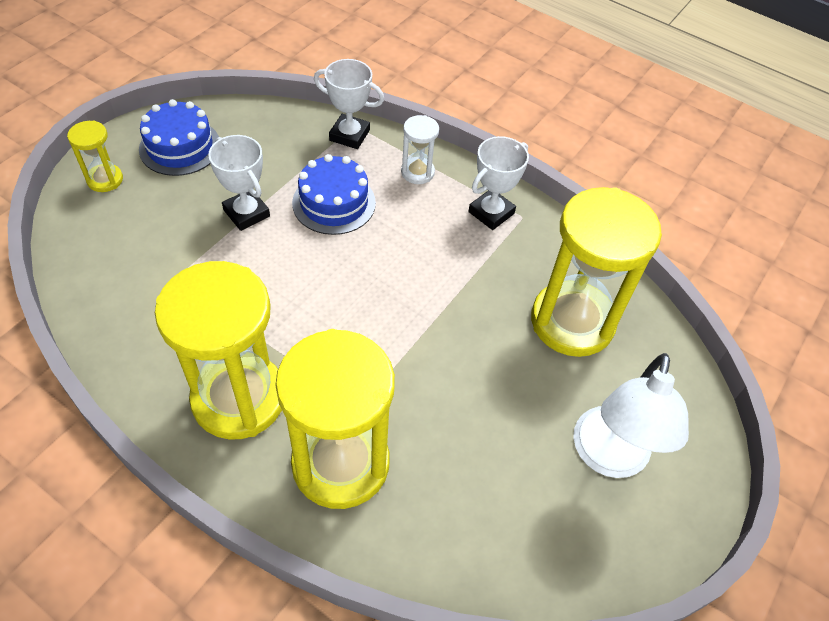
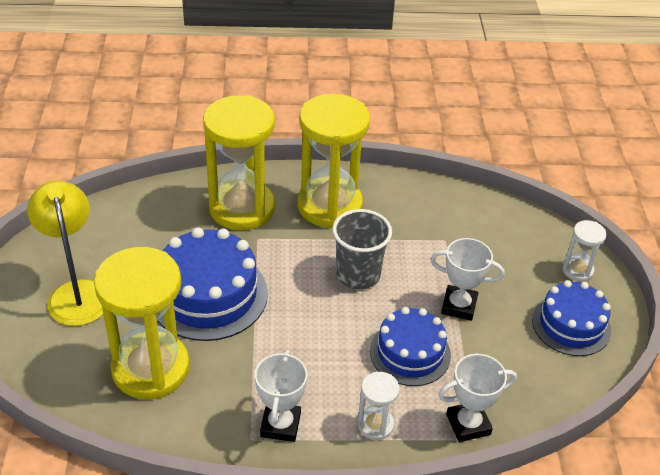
camera: 145 degrees right, 10 degrees down
(105, 180) = (577, 270): yellow hourglass -> white hourglass
(300, 296) = (358, 275): none -> grey cup
(466, 366) = (208, 294): none -> blue cake
(608, 457) = (76, 293): white lamp -> yellow lamp

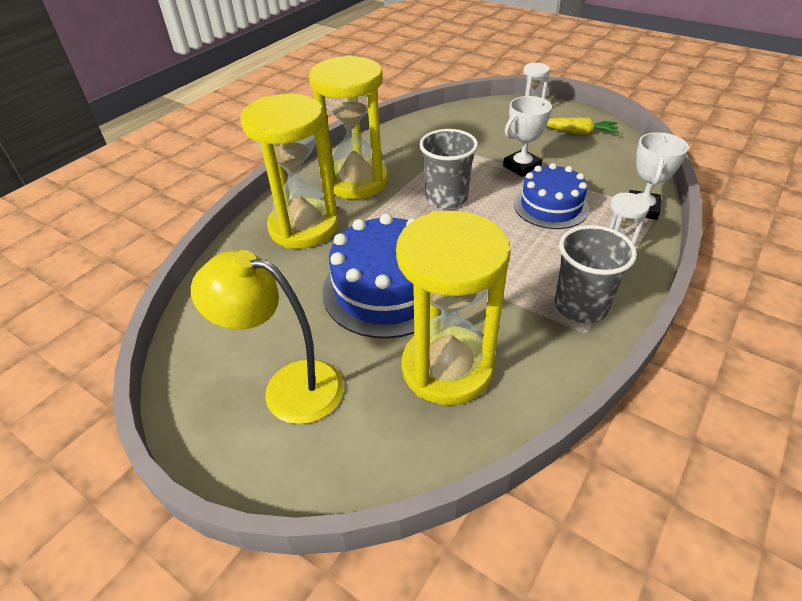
camera: 50 degrees left, 0 degrees up
(280, 425) = (580, 306): white trophy -> grey cup
(571, 325) = (577, 132): blue cake -> yellow carrot

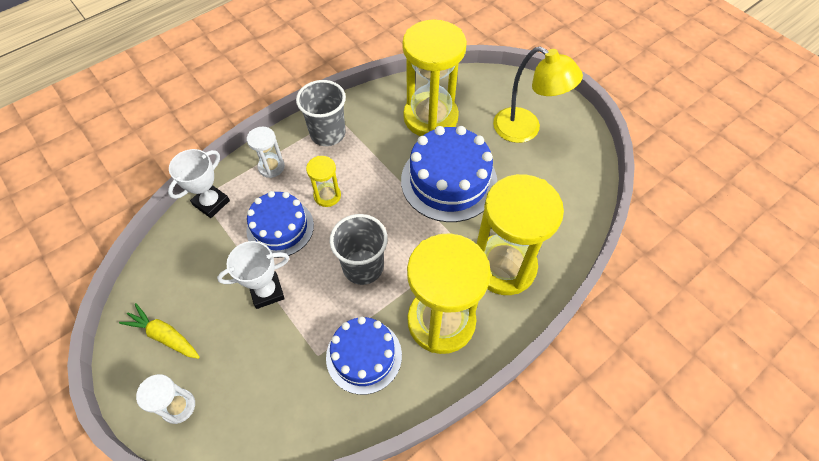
camera: 165 degrees left, 15 degrees up
(413, 153) = (364, 356): none -> blue cake
(525, 241) = (327, 195): none -> yellow hourglass

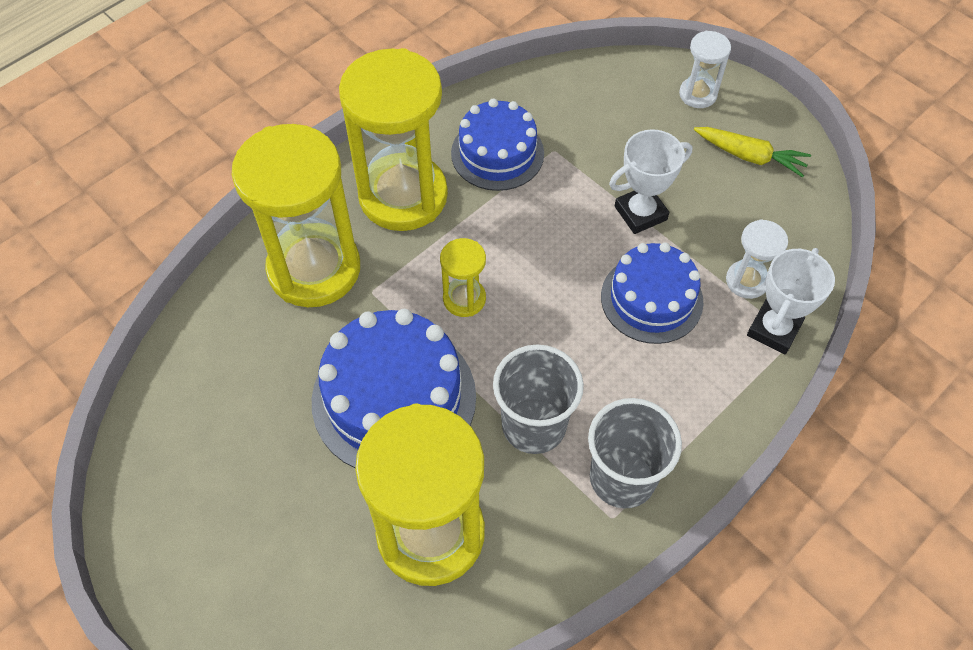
camera: 175 degrees right, 0 degrees up
(271, 167) = (702, 400): white hourglass -> white hourglass (747, 281)
(327, 195) = (593, 356): yellow hourglass -> yellow hourglass (464, 299)
(363, 267) = (516, 253): grey cup -> grey cup (534, 425)
(525, 130) = (246, 518): yellow lamp -> none

